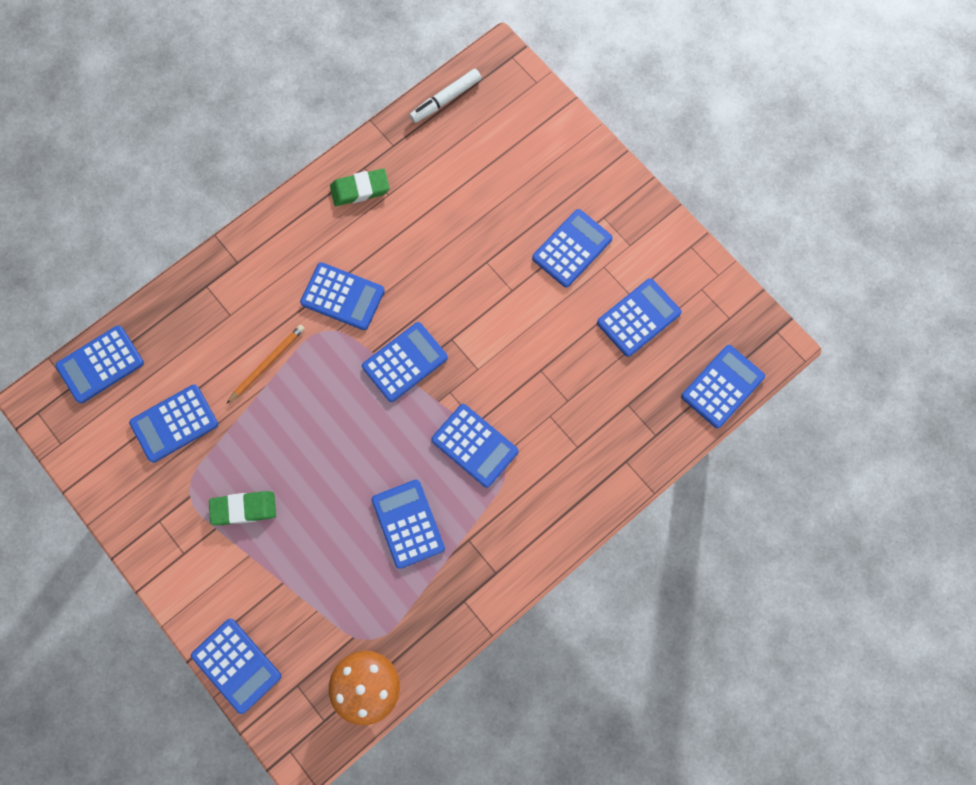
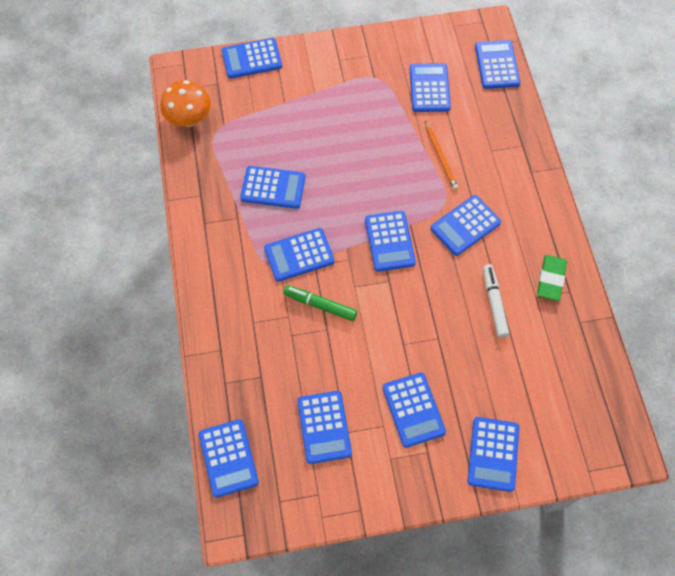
camera: 120 degrees right, 10 degrees down
(244, 508) = (346, 102): green eraser -> none
(445, 100) = (605, 385): white marker -> white marker (494, 303)
(518, 391) = (320, 305): none -> green marker
(570, 163) = (493, 454): none -> blue calculator

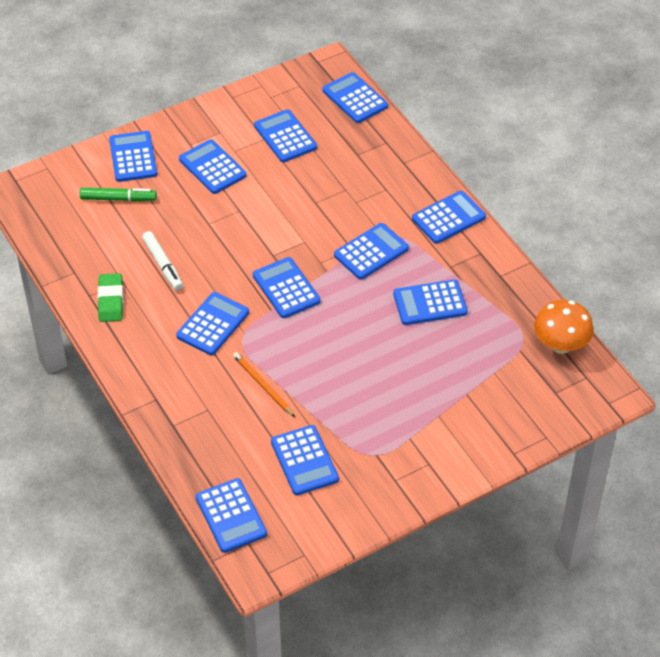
camera: 160 degrees right, 15 degrees down
(252, 59) = (533, 432): blue calculator -> blue calculator (448, 218)
(320, 305) = (330, 218): green marker -> green marker (118, 199)

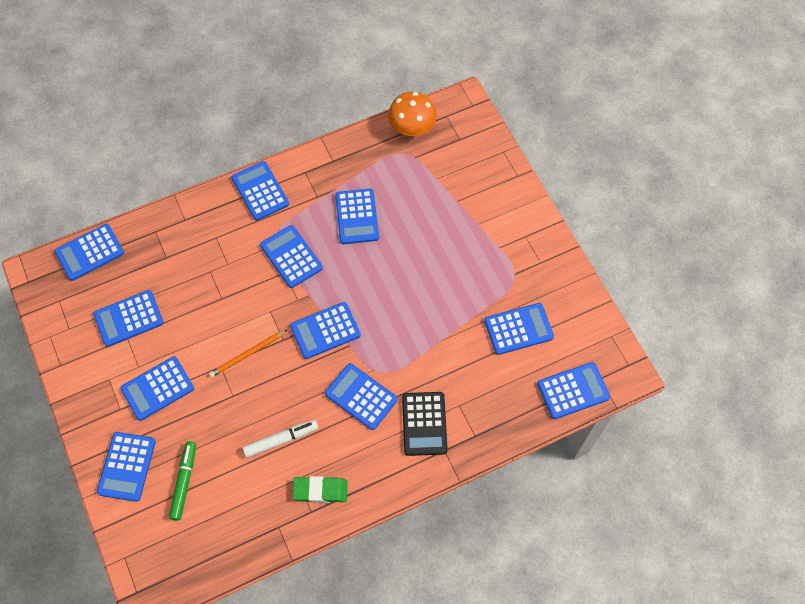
camera: 85 degrees left, 15 degrees up
(133, 157) = (127, 466): blue calculator -> blue calculator turned 75 degrees counterclockwise
(185, 380) = (424, 424): none -> black calculator
(263, 385) = (435, 357): orange pencil -> orange pencil (247, 354)

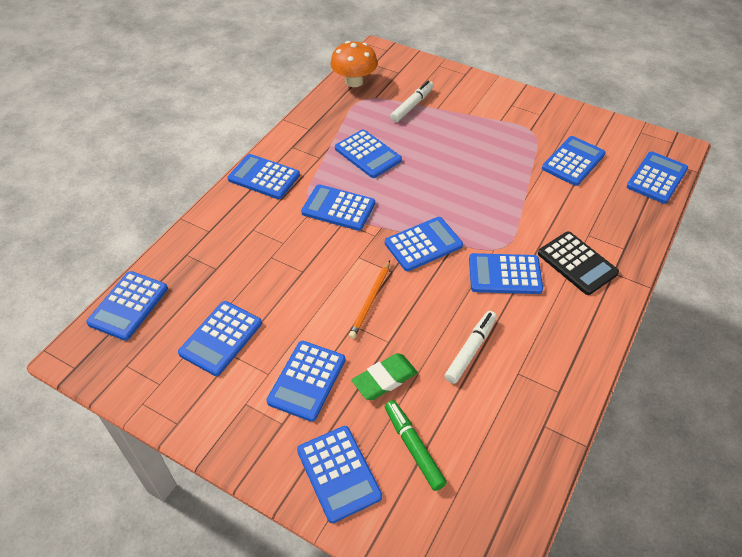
camera: 35 degrees left, 15 degrees down
(320, 490) = (548, 368): green eraser -> green eraser (384, 379)
(325, 331) = (423, 244): blue calculator -> blue calculator turned 150 degrees counterclockwise
(438, 185) = (412, 106): none -> white marker

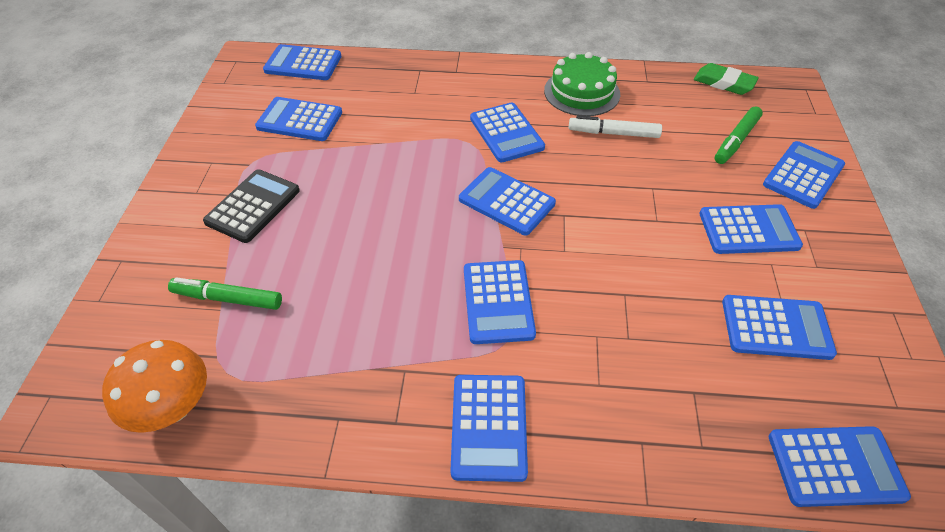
camera: 115 degrees left, 0 degrees up
(368, 154) = (370, 311): blue calculator -> none
(370, 301) = (616, 218): orange pencil -> none
(384, 379) = (693, 177): green eraser -> green eraser (724, 83)
(412, 106) = (228, 299): white marker -> green marker
(544, 356) = (582, 92): none -> green cake
(577, 263) = (459, 93): black calculator -> black calculator (253, 206)

